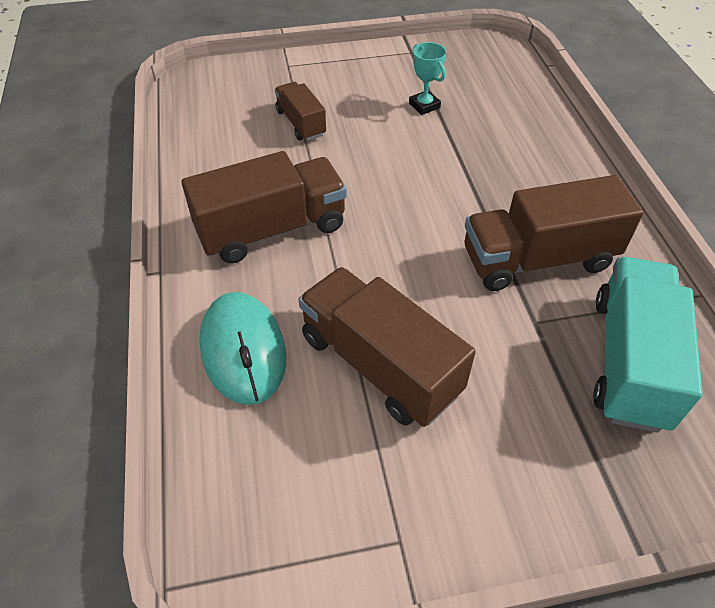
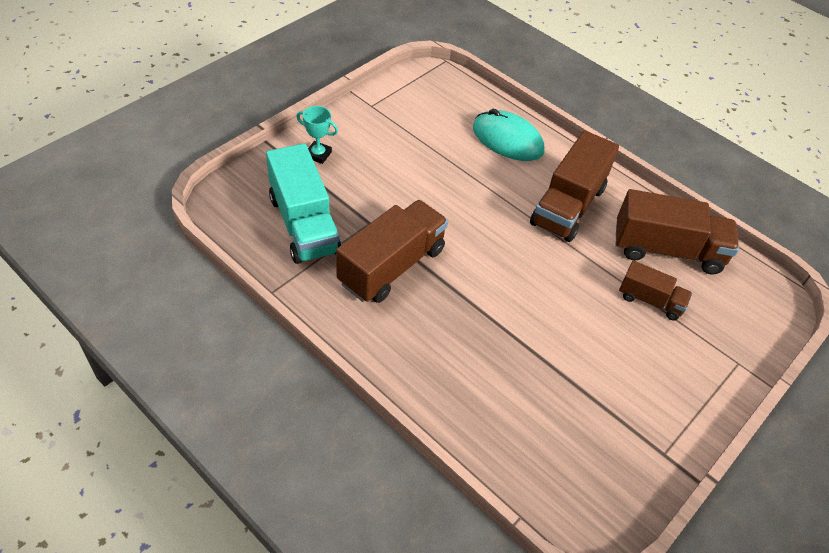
camera: 140 degrees right, 0 degrees up
(379, 365) = (436, 163): brown truck -> brown truck (667, 250)
(424, 105) = (582, 377): turquoise trophy -> turquoise trophy (318, 154)

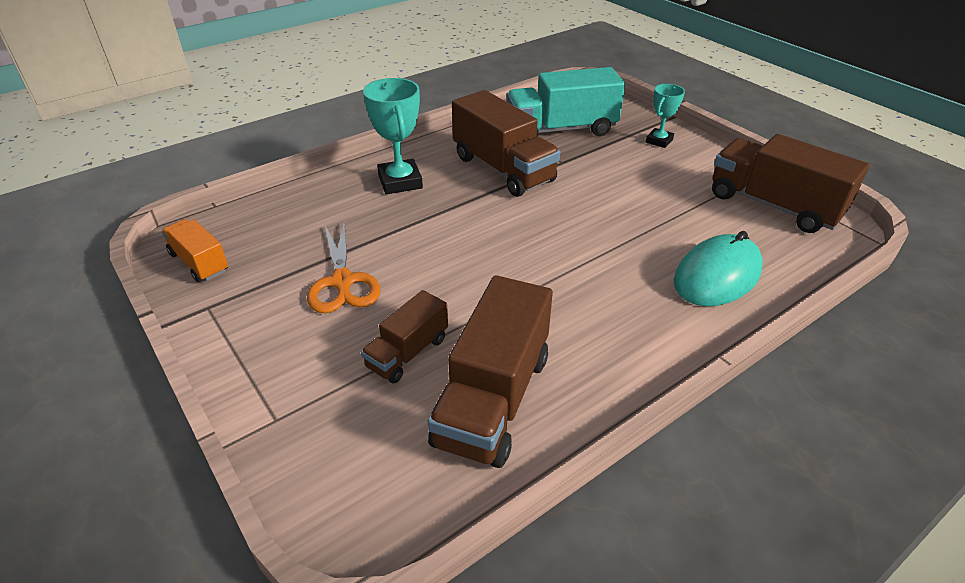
camera: 105 degrees right, 10 degrees down
(433, 348) = (400, 181): none -> turquoise trophy
(568, 206) = (587, 309): brown truck -> brown truck (773, 205)
(595, 360) = (342, 281): none -> orange scissors
(614, 488) = (199, 262): none -> orange truck

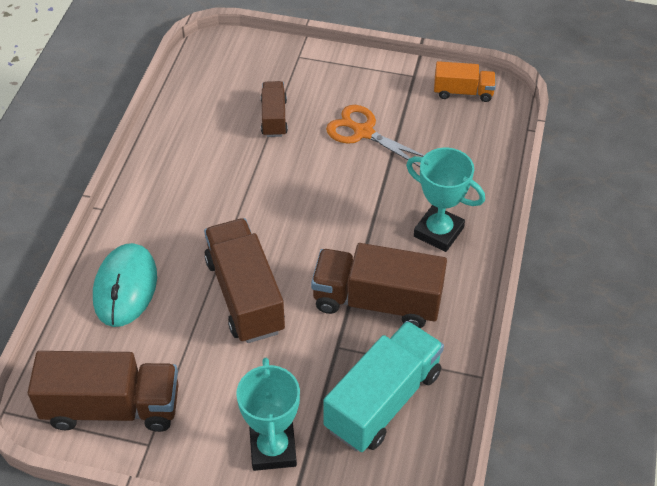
camera: 140 degrees right, 10 degrees up
(493, 399) = (205, 122): brown truck -> brown truck (245, 295)
(659, 141) = (273, 449): turquoise trophy -> turquoise trophy, size x1.64

